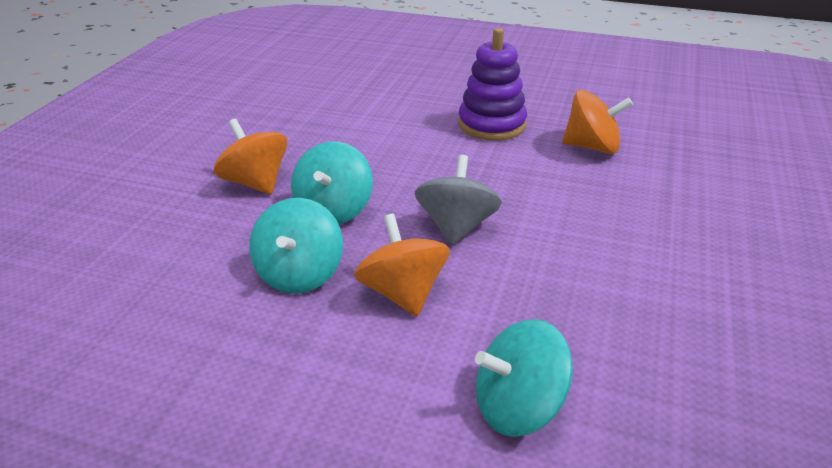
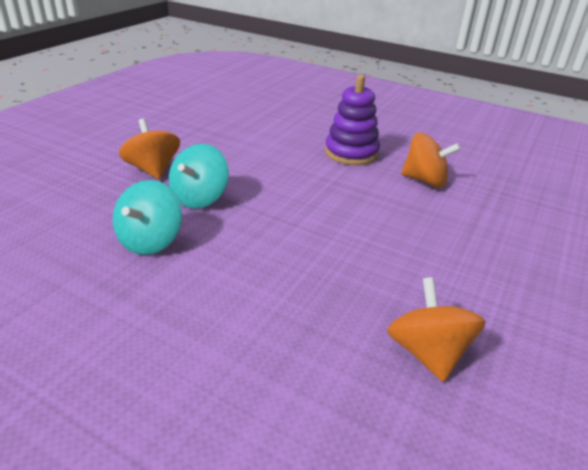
camera: 10 degrees right, 0 degrees up
(402, 293) = (221, 268): orange spinning top -> orange spinning top (427, 352)
(456, 227) = (287, 225): grey spinning top -> none
(518, 408) = (270, 377): turquoise spinning top -> none

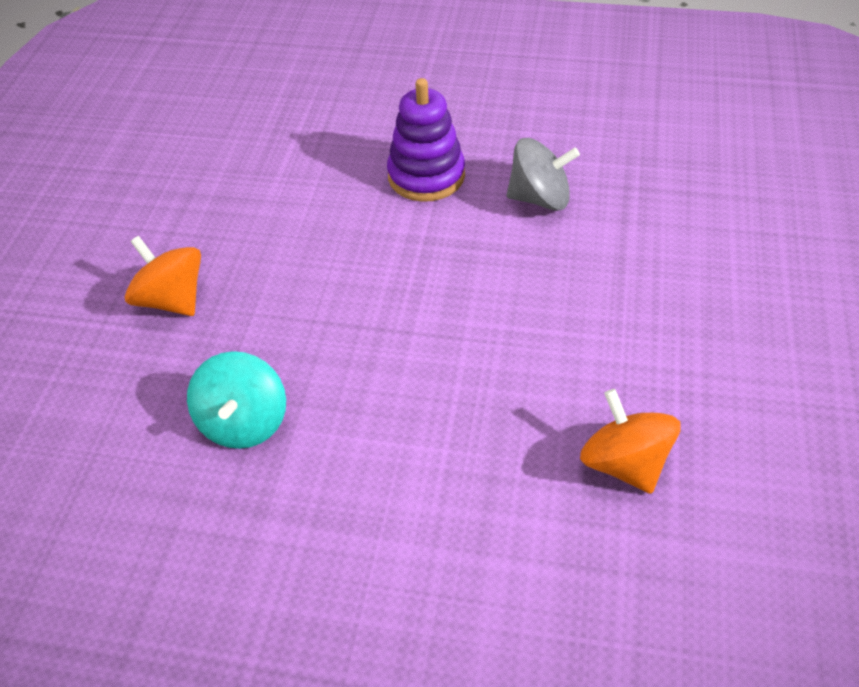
camera: 15 degrees left, 15 degrees up
(200, 198) = (266, 329): turquoise spinning top -> none
(425, 180) = (540, 198): orange spinning top -> grey spinning top

